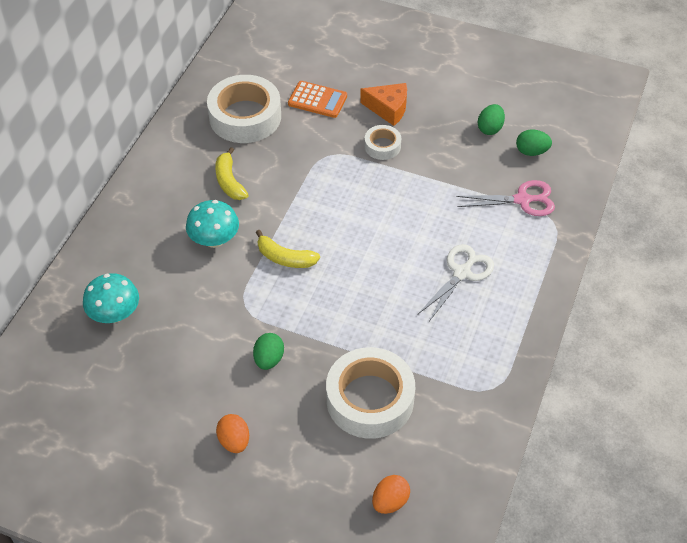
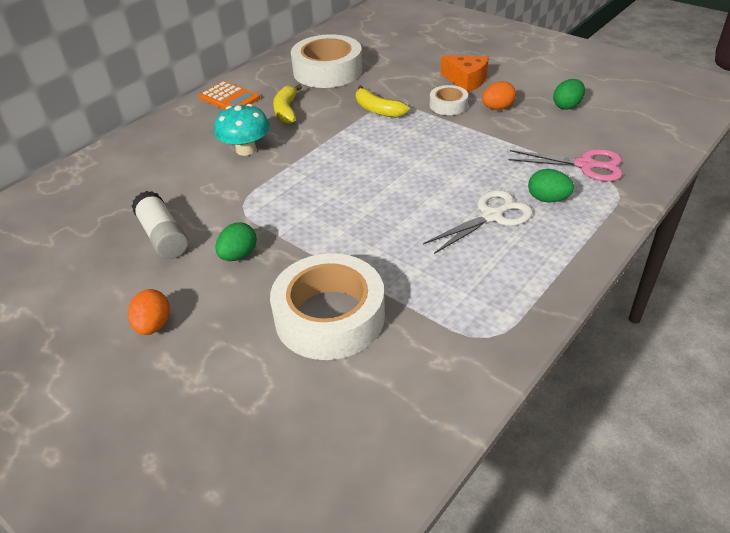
camera: 20 degrees right, 10 degrees down
(115, 314) = (115, 190): turquoise mushroom -> none
(191, 355) = (163, 236): none -> white glue stick
(285, 258) = (306, 174): yellow banana -> yellow banana (378, 110)
(317, 100) = (400, 68): orange calculator -> orange calculator (229, 98)
(390, 501) = (298, 438): orange egg -> orange egg (497, 108)
(531, 151) = (608, 128): green egg -> green egg (547, 199)

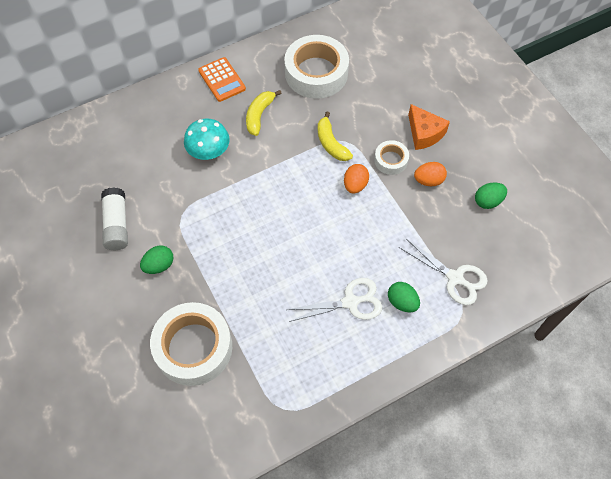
camera: 20 degrees right, 20 degrees up
(153, 325) = (83, 306): orange egg -> orange egg (355, 185)
(585, 165) = (455, 278): pink scissors -> white scissors

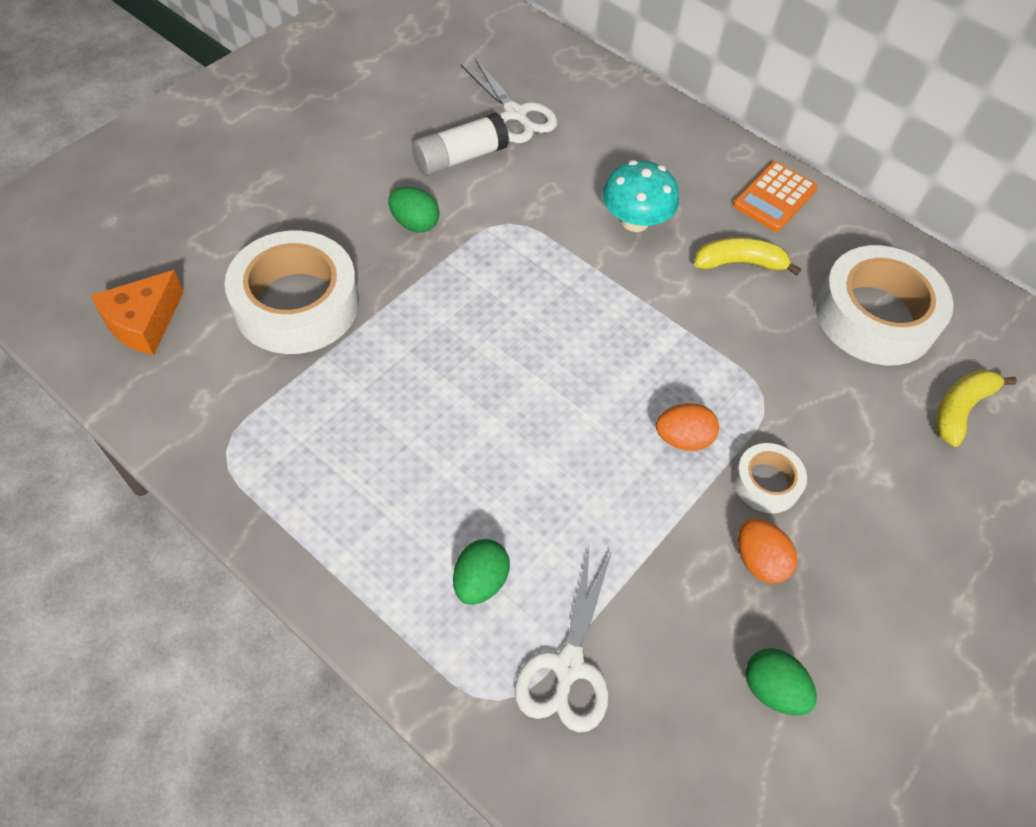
camera: 65 degrees right, 5 degrees down
(331, 143) = (746, 378): yellow banana -> yellow banana (960, 409)
(350, 302) = (448, 495): white scissors -> white scissors (515, 114)
(424, 133) = (860, 525): orange cheese -> orange cheese (144, 323)

